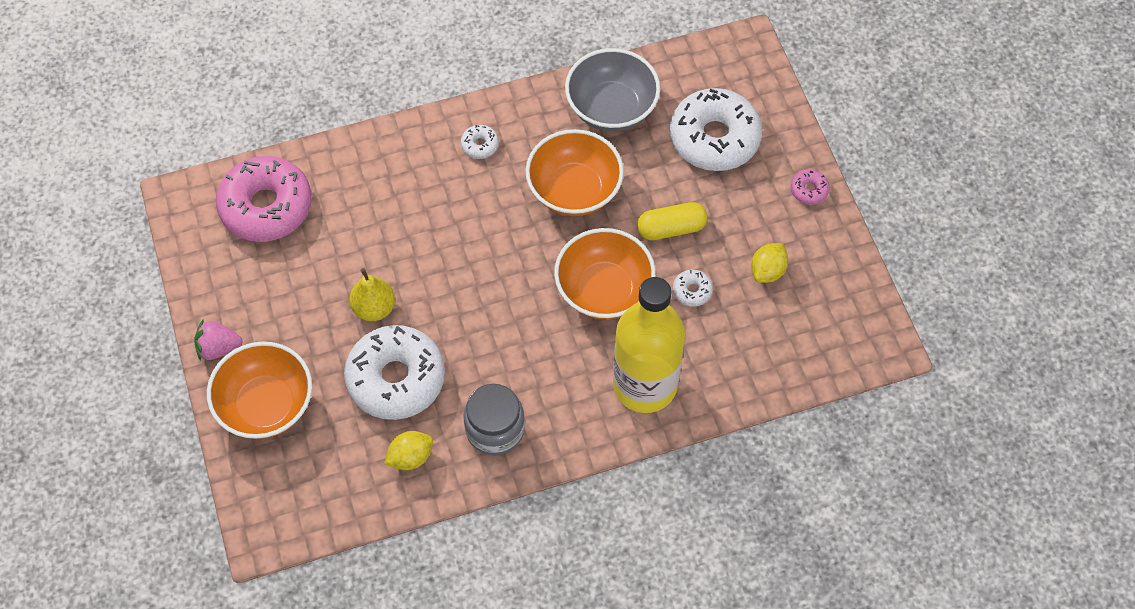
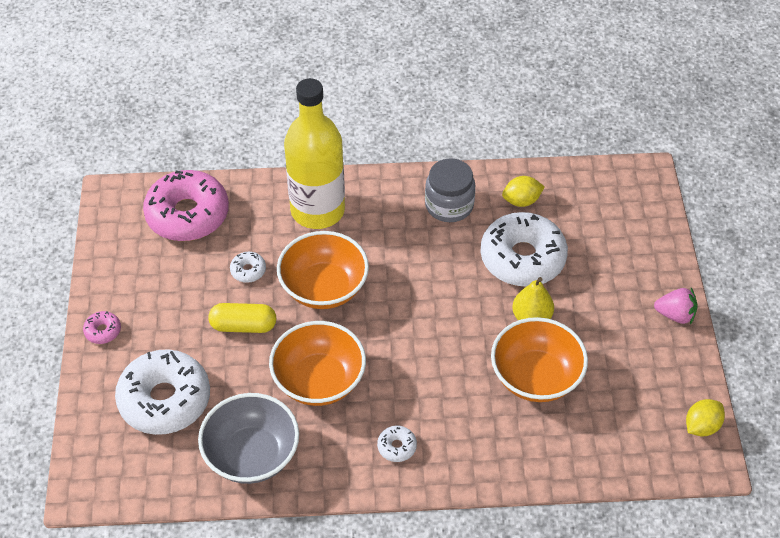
camera: 165 degrees left, 10 degrees down
(266, 207) = (622, 433): pink donut -> pink donut (187, 214)
(266, 405) = (636, 262): orange bowl -> orange bowl (536, 377)
(767, 271) = (176, 272): yellow lemon -> yellow lemon (701, 426)

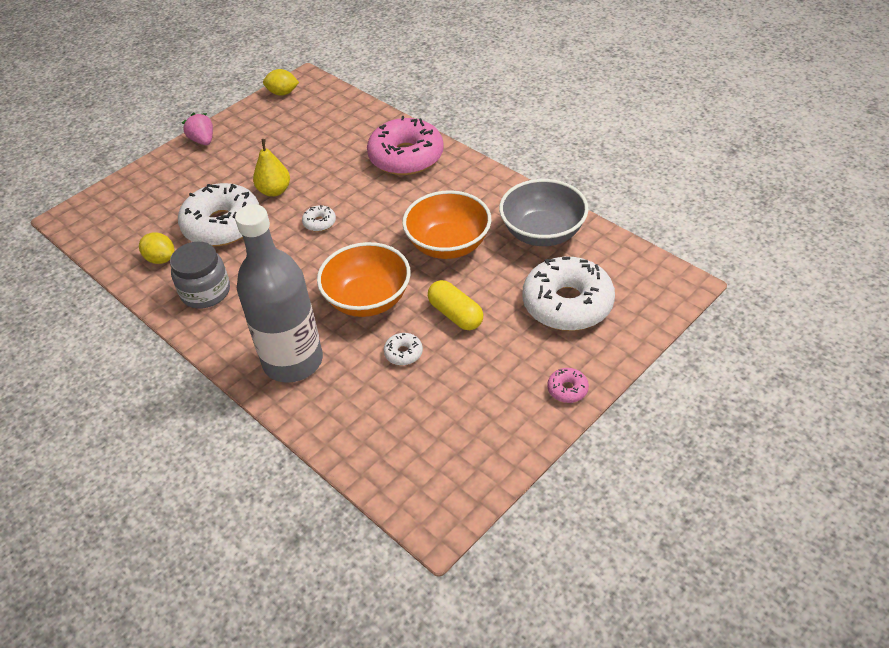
camera: 130 degrees left, 5 degrees down
(187, 214) = (393, 442): pink donut -> pink donut (406, 157)
(317, 210) = (293, 361): yellow bottle -> grey bottle
(397, 447) = (449, 181): white donut -> white donut (319, 223)
(536, 377) = (323, 163): orange bowl -> none

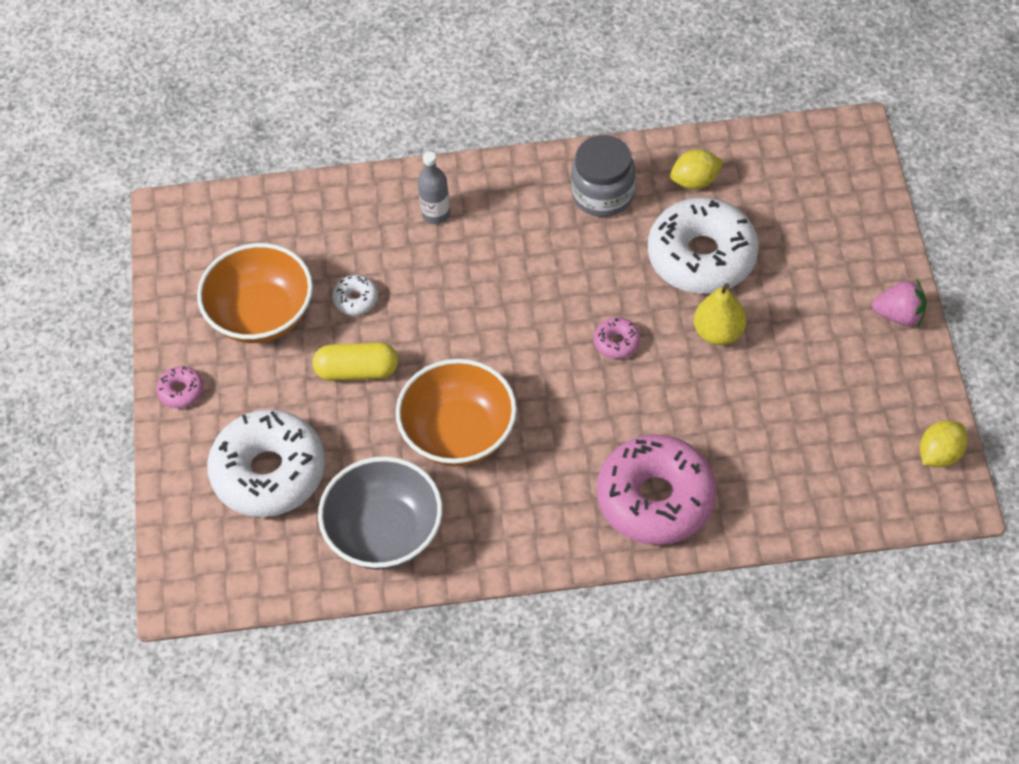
camera: 130 degrees right, 10 degrees up
(293, 361) = (436, 214): grey bottle -> grey bottle, size x0.41
(319, 223) = (616, 342): white donut -> pink donut
(368, 299) = (453, 314): orange bowl -> orange bowl (261, 315)

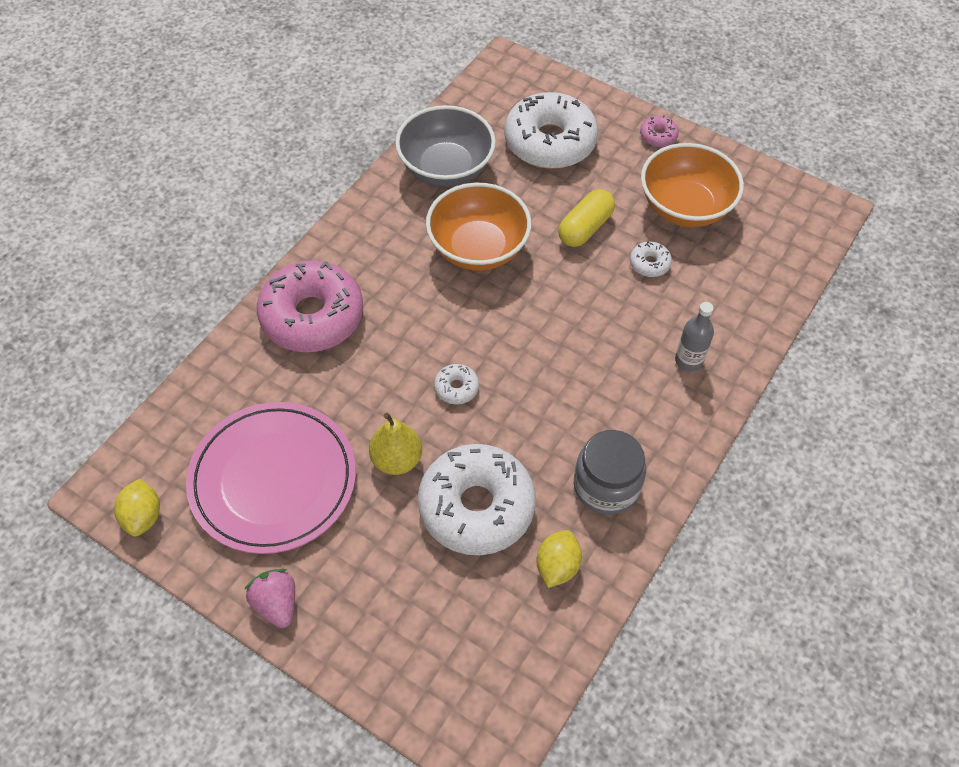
camera: 125 degrees right, 0 degrees up
(616, 342) = (456, 388): pink donut -> white donut
(820, 397) = (273, 480): none -> pink plate
(899, 315) = (276, 604): pink strawberry -> pink strawberry turned 105 degrees clockwise

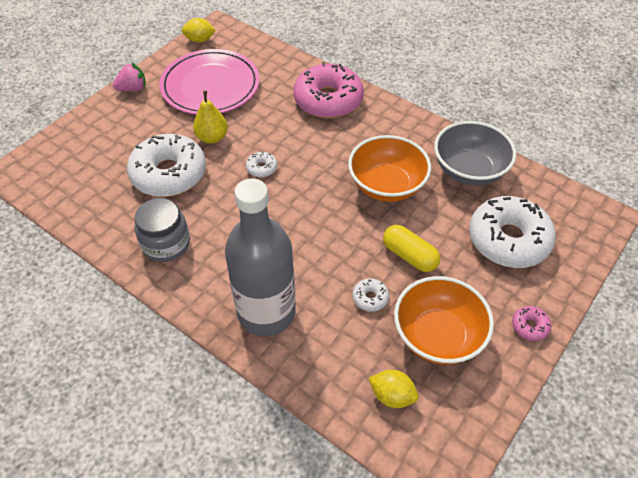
camera: 95 degrees right, 5 degrees down
(557, 566) = (115, 211): yellow lemon -> yellow lemon (392, 396)
(688, 360) = (266, 312): grey bottle -> grey bottle, size x2.42

